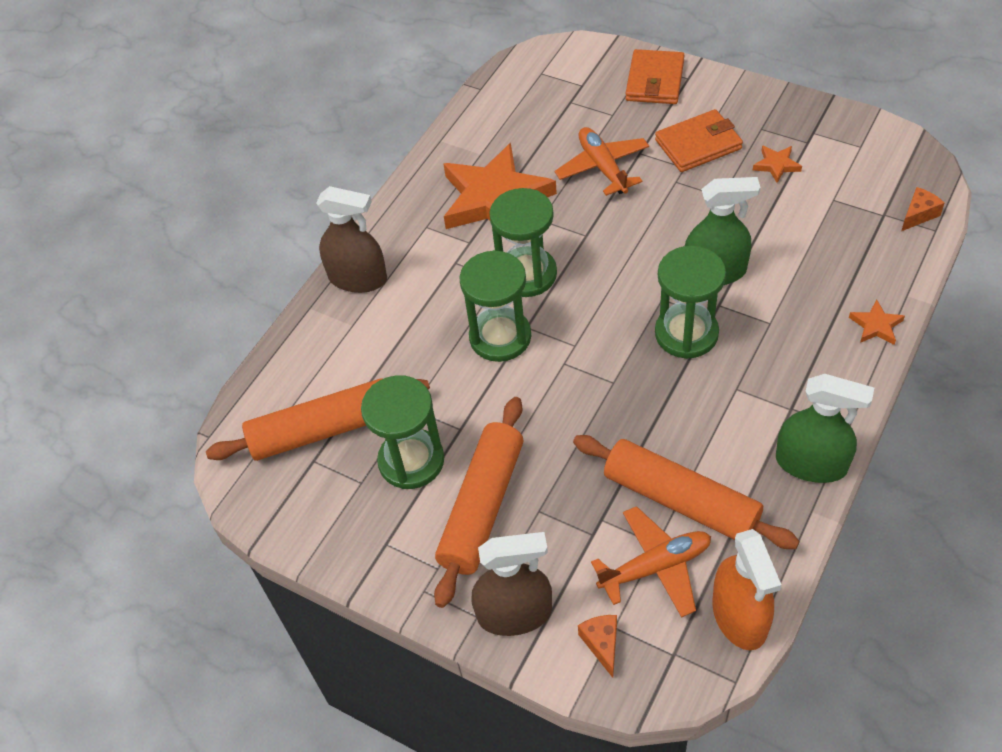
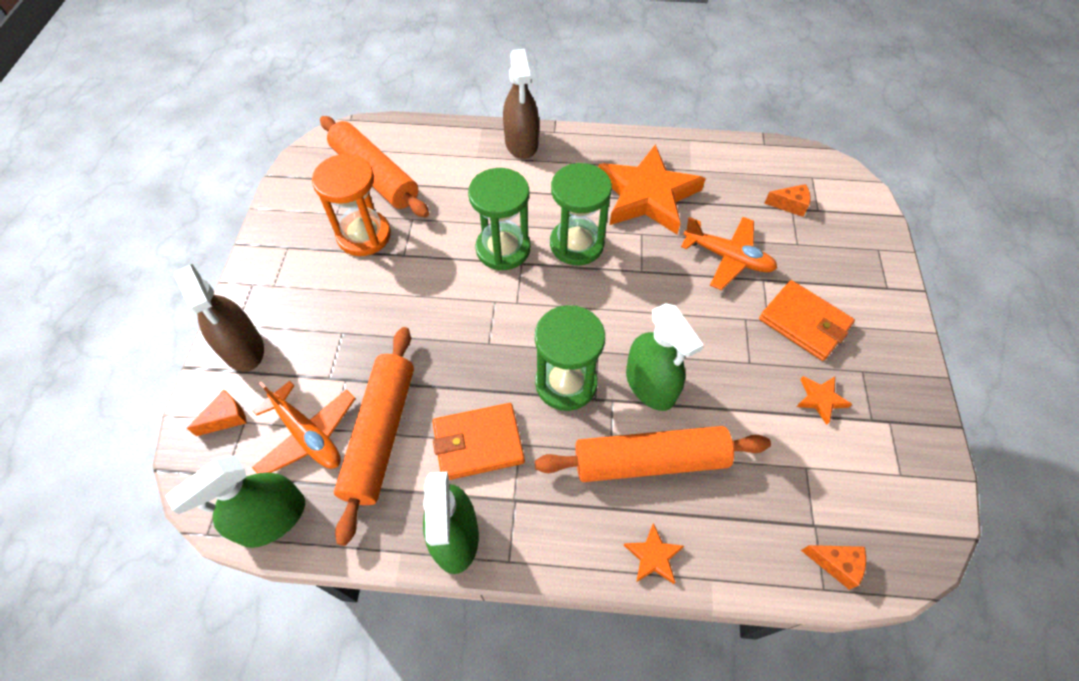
camera: 60 degrees right, 5 degrees up
(411, 461) = (364, 235): green hourglass -> orange hourglass
(482, 507) = (335, 294): orange rolling pin -> orange rolling pin (650, 460)
(566, 101) = (790, 205): none -> orange cheese
(603, 167) = (727, 257): orange plane -> orange plane turned 75 degrees clockwise
(654, 81) = (863, 262): orange wallet -> orange wallet (478, 443)
(739, 616) = (272, 518): orange spray bottle -> green spray bottle

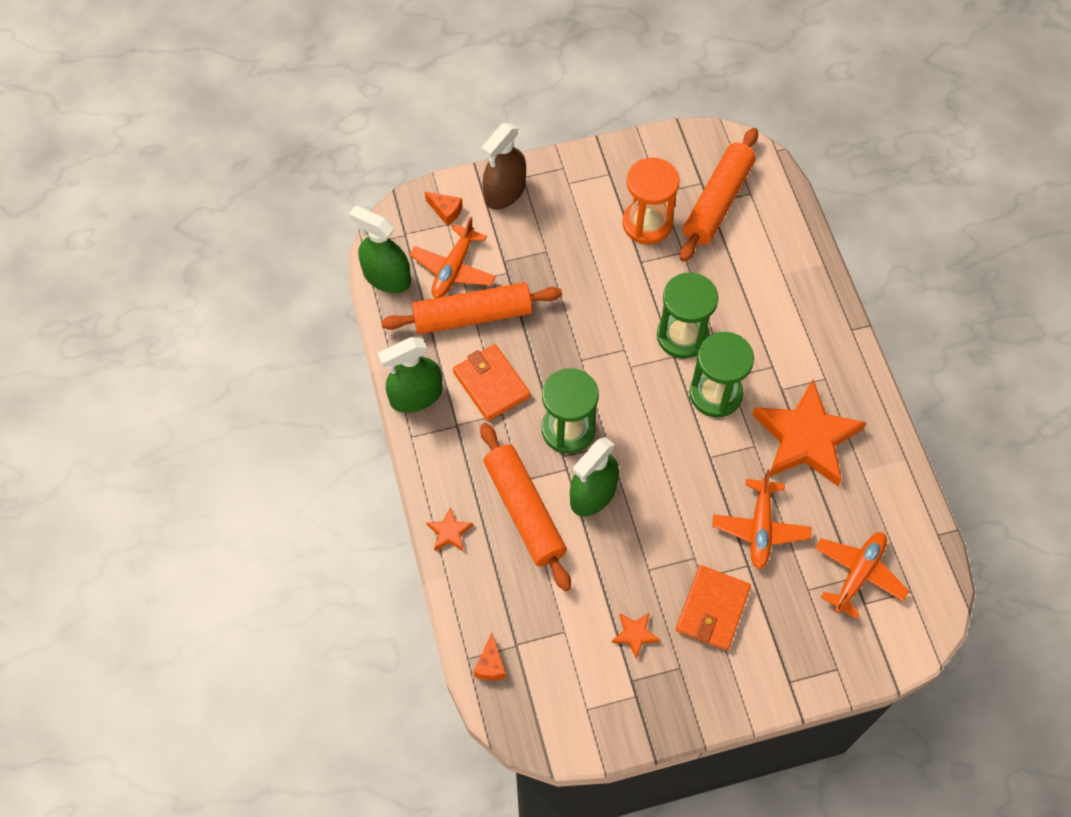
camera: 70 degrees right, 5 degrees up
(521, 143) = (820, 306): brown spray bottle -> none
(790, 205) = (858, 574): orange cheese -> orange plane

